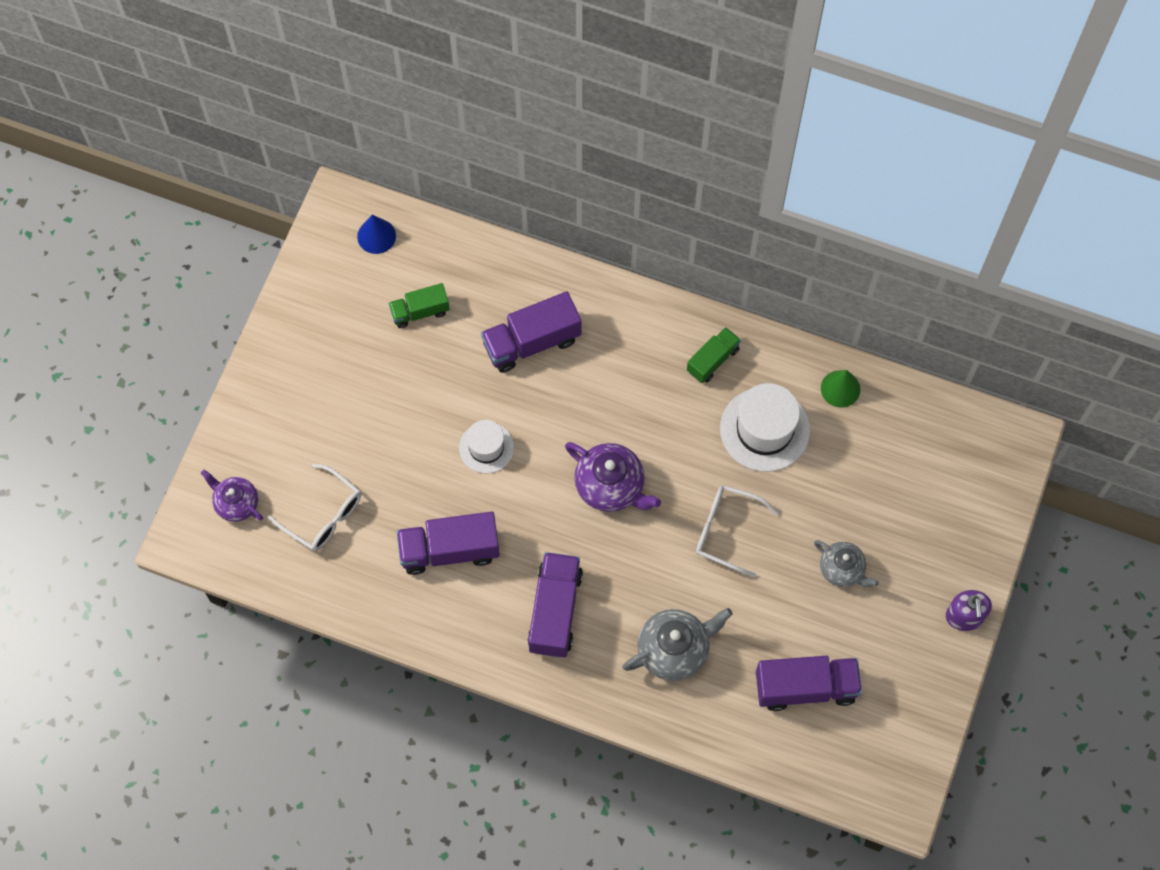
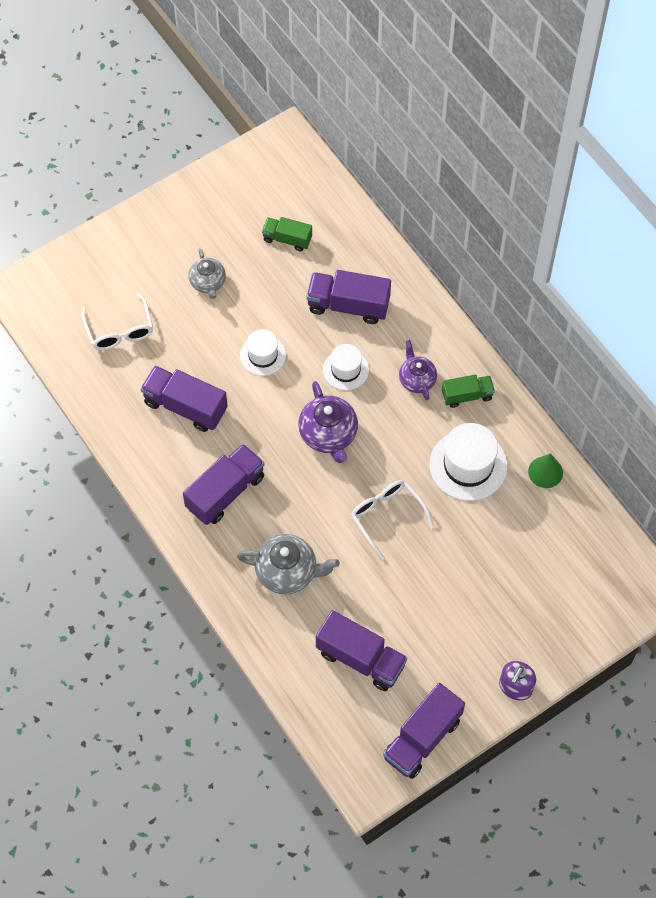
camera: 35 degrees right, 5 degrees down
(236, 503) = (69, 287): purple teapot -> purple teapot (417, 379)
(376, 236) = (296, 172): blue cone -> none
(578, 409) = (346, 369): none -> white hat
(842, 570) = (450, 596): grey teapot -> grey teapot (208, 283)
(918, 725) = (422, 738): none -> purple truck

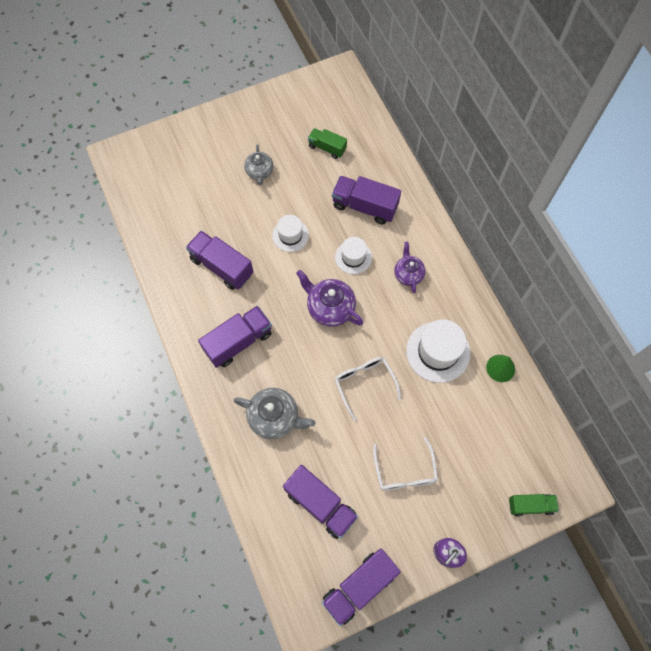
camera: 10 degrees right, 5 degrees up
(119, 330) = (184, 198): white glasses -> white glasses (405, 471)
(328, 435) = (330, 308): purple teapot -> purple teapot turned 135 degrees clockwise
(467, 395) = (446, 294): green truck -> green truck (530, 505)

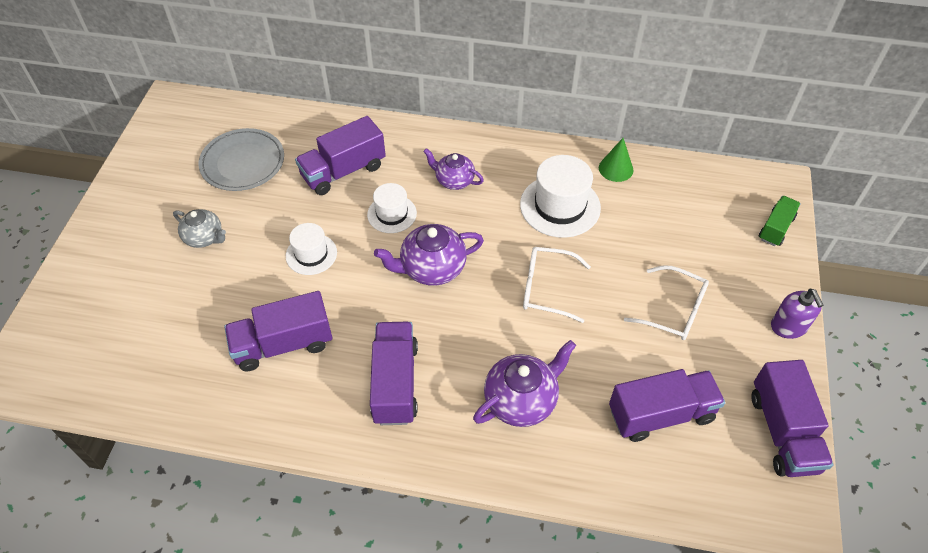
camera: 55 degrees left, 15 degrees down
(275, 417) = (521, 400): grey teapot -> purple teapot
(327, 148) = (243, 163): green truck -> grey plate

